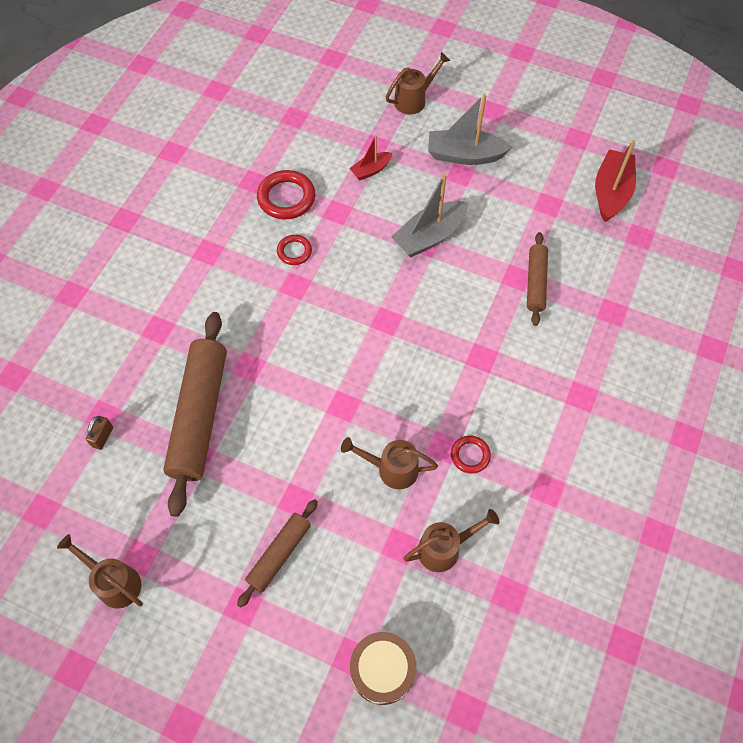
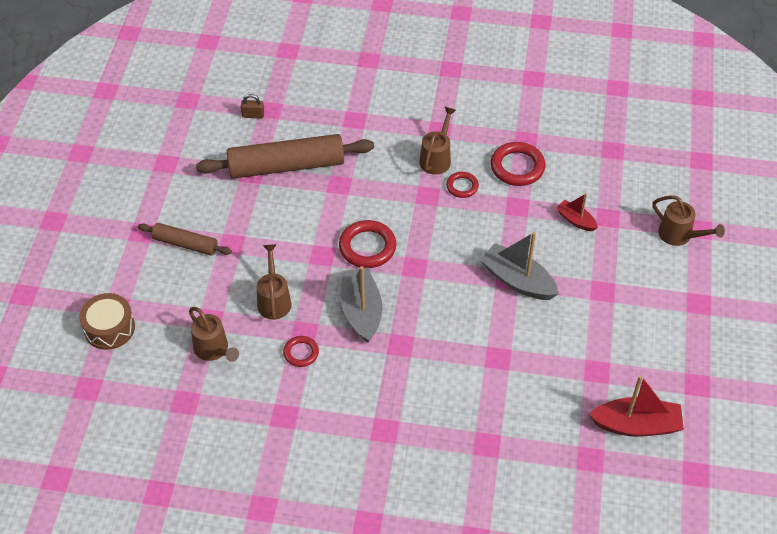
camera: 75 degrees right, 10 degrees down
(114, 582) = (145, 155): brown watering can -> brown watering can (437, 158)
(346, 358) = (367, 247): none -> red ring
(464, 155) = (627, 290): grey boat -> grey boat (361, 311)
(536, 282) = (497, 374): brown rolling pin -> none

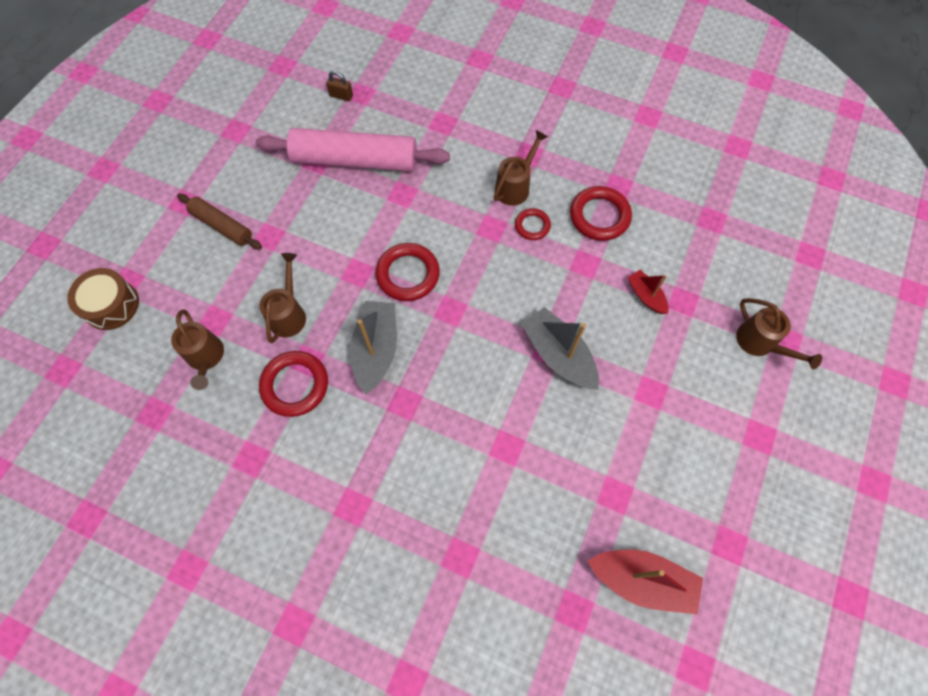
camera: 15 degrees right, 15 degrees up
(286, 166) = (355, 160): brown rolling pin -> pink rolling pin
(301, 353) = (295, 385): red ring -> red ring, size x1.72

